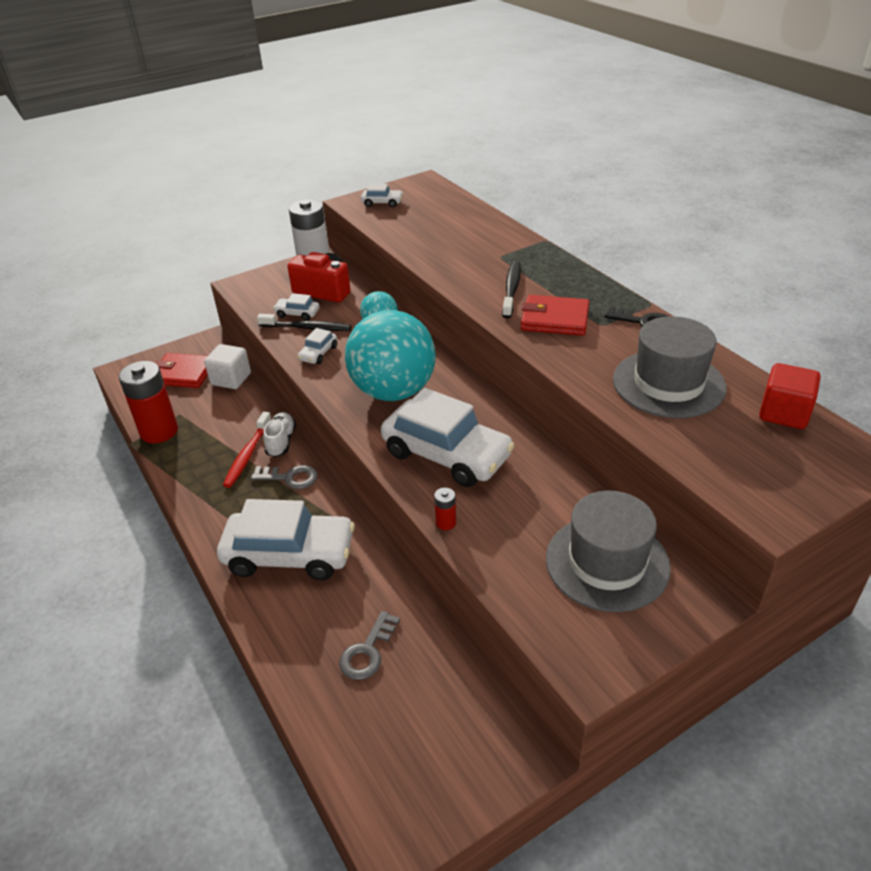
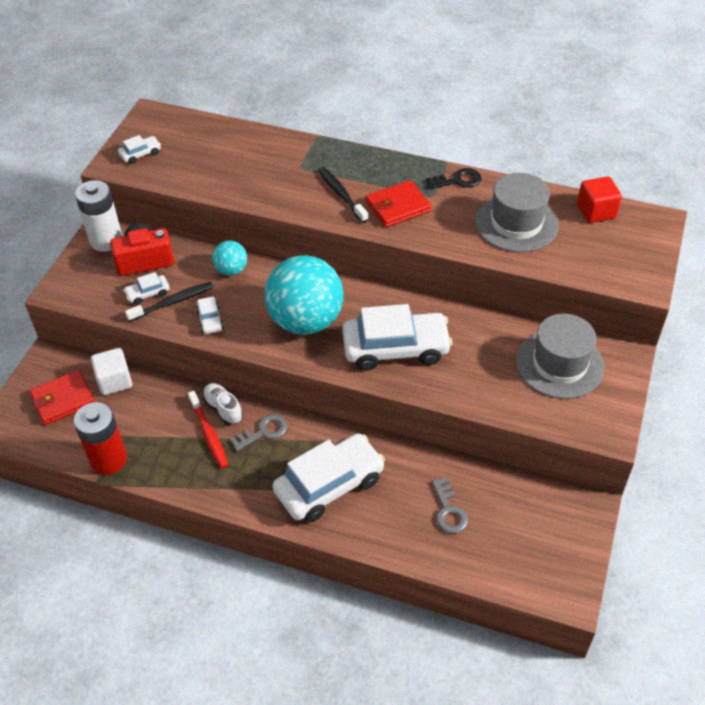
camera: 40 degrees left, 10 degrees up
(446, 523) = (446, 396): red battery -> none

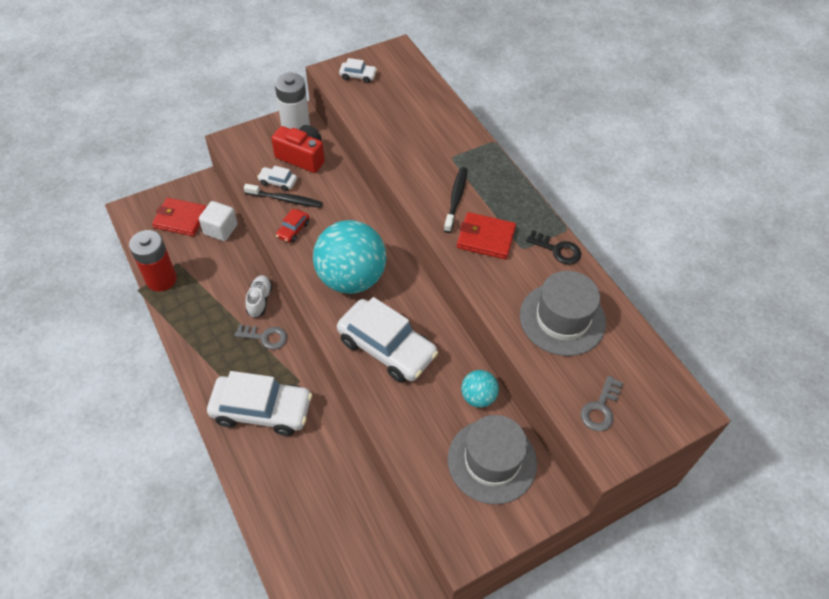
camera: 40 degrees right, 5 degrees up
(209, 434) = (232, 311): red toothbrush -> none
(210, 320) = (293, 230): white car -> red car
(231, 270) = (346, 204): turquoise ball -> turquoise ball (478, 397)
(448, 511) = (314, 499): grey key -> grey key (600, 408)
(596, 211) = (643, 359): red cube -> none

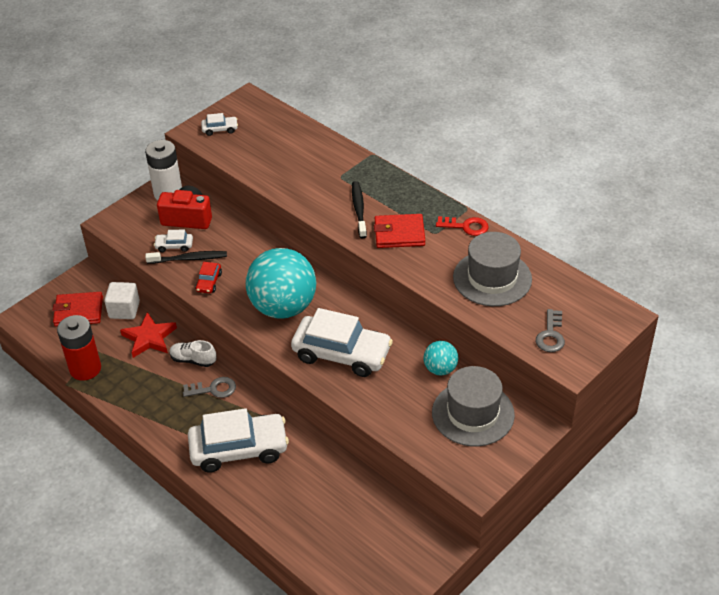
camera: 15 degrees left, 10 degrees down
(230, 265) = (149, 338): none -> red star
(260, 300) = (193, 360): white shoe -> white shoe turned 60 degrees counterclockwise
(557, 250) = (466, 226): black key -> red key

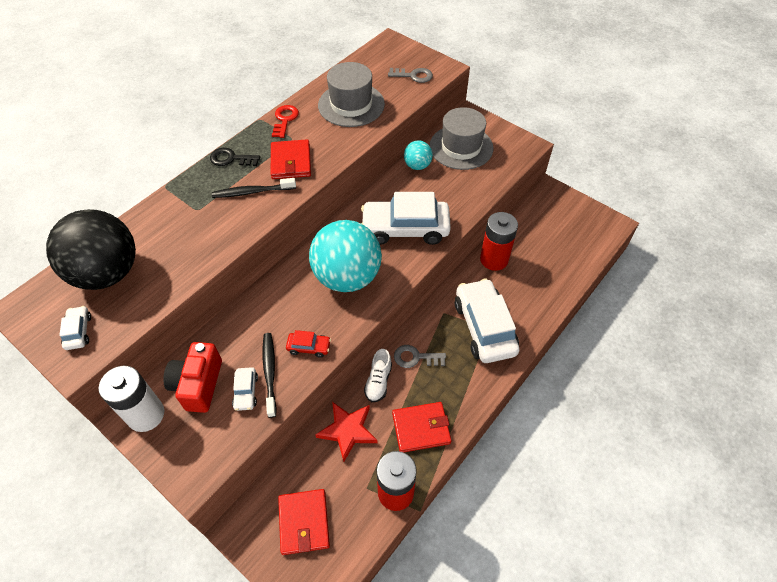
camera: 95 degrees left, 10 degrees up
(124, 310) = (303, 467): white cube -> none
(138, 389) = (421, 428): none -> red wallet
(213, 389) = (415, 357): grey key -> grey key turned 75 degrees counterclockwise
(274, 135) = (107, 273): none -> black ball
(331, 469) = (494, 259): none -> red battery
(342, 354) = (405, 229): white car -> white car turned 105 degrees counterclockwise
(406, 192) = (231, 159): none -> black key

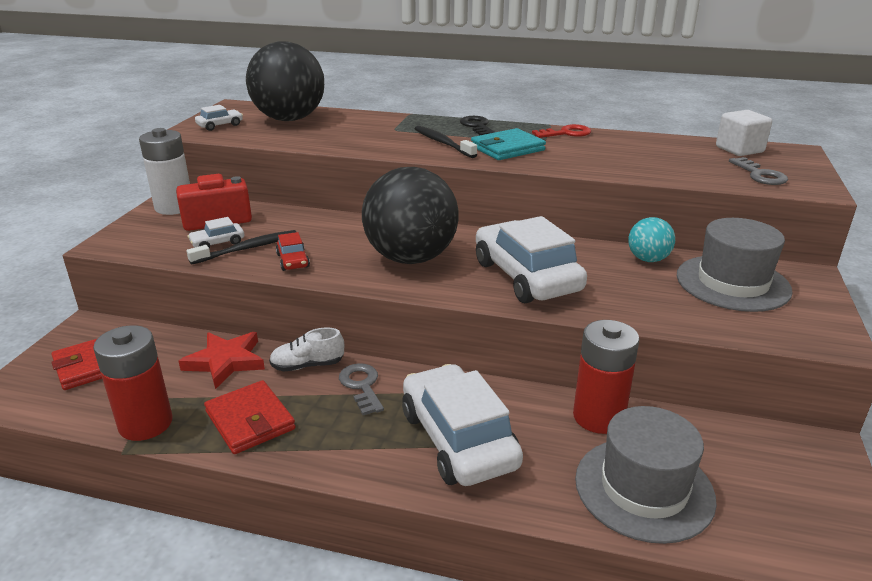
camera: 65 degrees right, 25 degrees down
(291, 162) = (507, 148): red wallet -> turquoise wallet
(347, 277) = (411, 258): turquoise ball -> black ball
(351, 105) = (643, 155): grey hat -> grey hat (644, 488)
(372, 61) = (739, 149): none -> white cube
(484, 327) = (458, 439): white car -> white car turned 75 degrees counterclockwise

